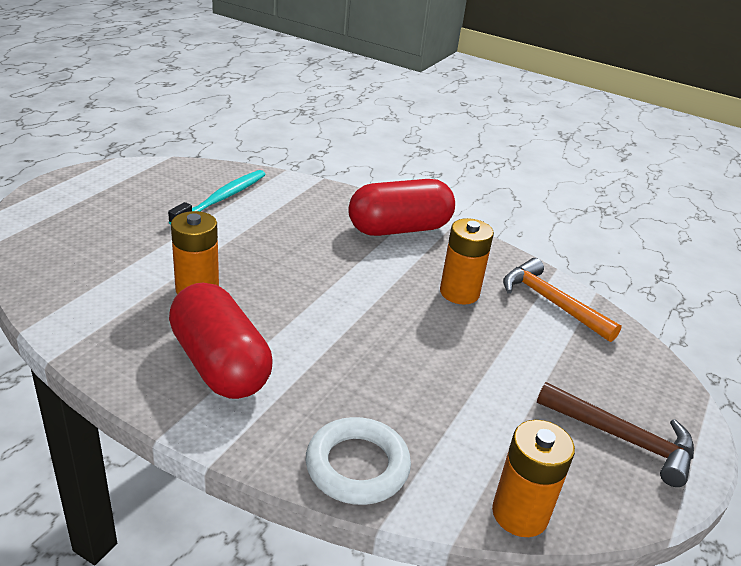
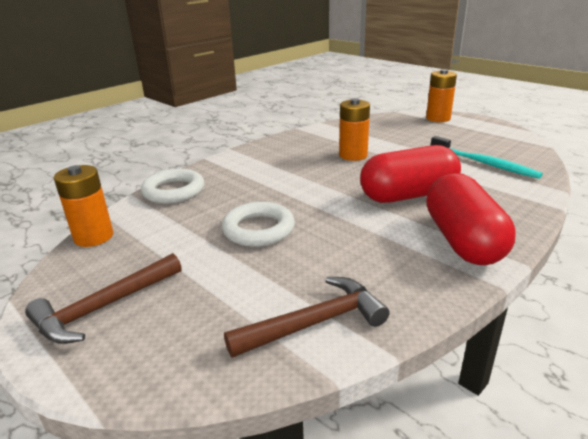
camera: 110 degrees right, 5 degrees down
(220, 364) = (277, 160): red capsule -> red capsule (408, 195)
(432, 353) = (258, 229): none -> white ring
(459, 292) = (341, 258): orange battery -> orange battery (438, 118)
(551, 302) = (315, 322): orange hammer -> brown hammer

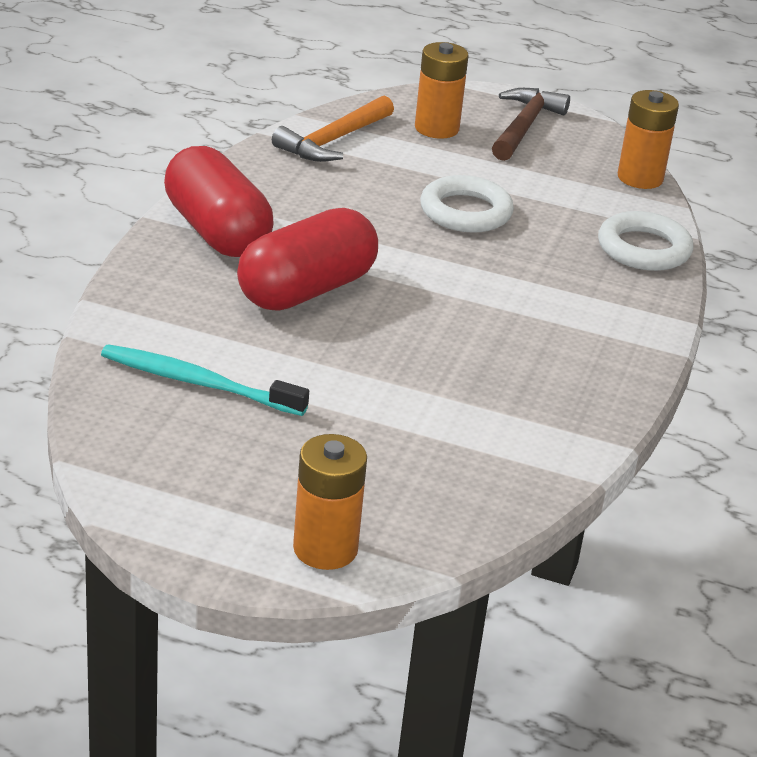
camera: 150 degrees right, 5 degrees up
(315, 322) = (333, 141): brown hammer -> orange hammer
(353, 155) = (443, 369): orange battery -> orange battery (436, 128)

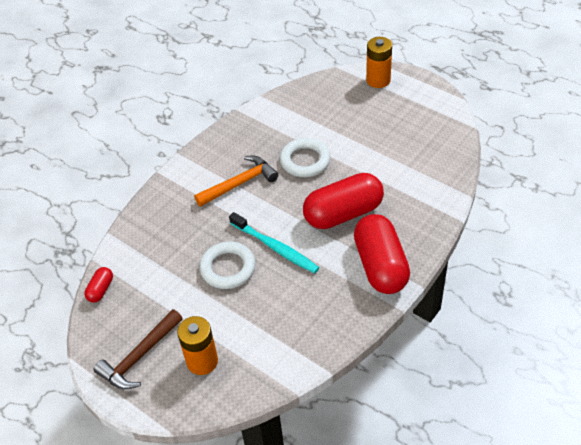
camera: 155 degrees left, 15 degrees up
(198, 383) = (411, 160): turquoise toothbrush -> turquoise toothbrush (275, 247)
(333, 141) = (280, 353): orange hammer -> orange hammer (240, 183)
(640, 178) = (100, 290): orange battery -> red capsule
(643, 249) = (145, 225): white ring -> white ring (305, 161)

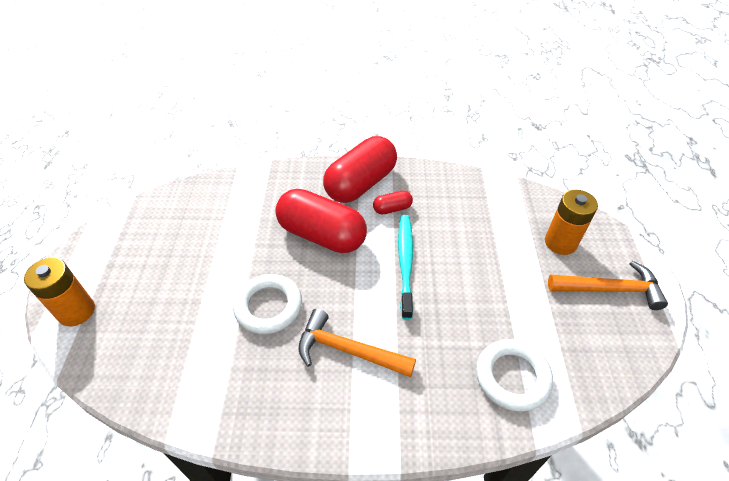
camera: 130 degrees left, 0 degrees up
(100, 290) = (599, 383): red capsule -> red capsule (392, 209)
(139, 357) = (610, 289): brown hammer -> orange hammer
(228, 268) = (462, 285): white ring -> white ring (512, 377)

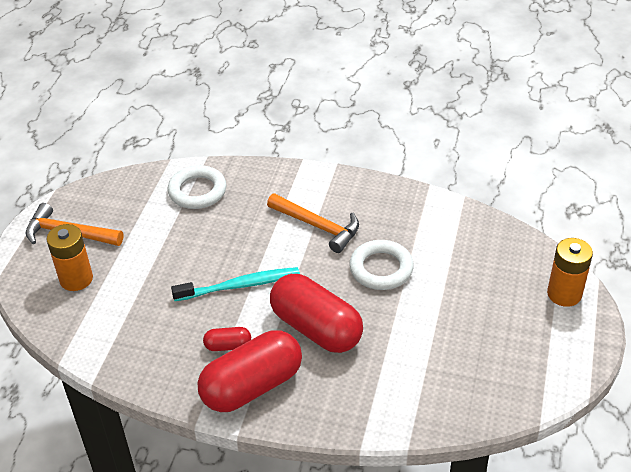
camera: 165 degrees left, 5 degrees down
(405, 263) = (240, 285): turquoise toothbrush -> turquoise toothbrush turned 120 degrees counterclockwise

